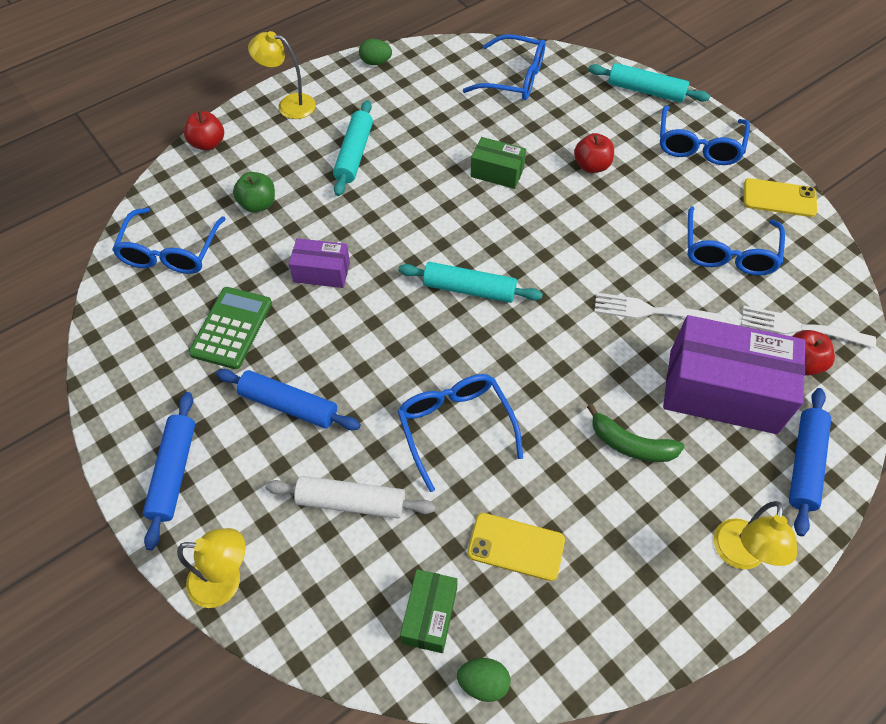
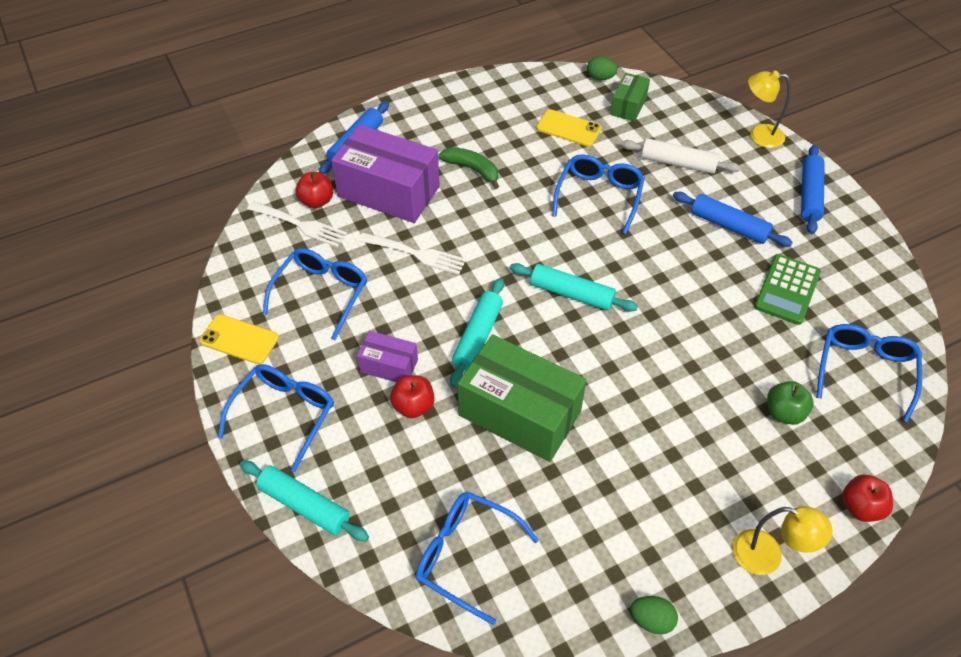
camera: 170 degrees left, 5 degrees down
(322, 272) = (709, 329): purple box -> purple box (389, 366)
(354, 154) = (680, 463): turquoise rolling pin -> turquoise rolling pin (477, 337)
(455, 426) = (599, 196): blue glasses -> blue glasses turned 150 degrees counterclockwise
(497, 172) = (519, 413): green box -> green box, size x2.00
(738, 555) = (427, 108): yellow lamp -> none

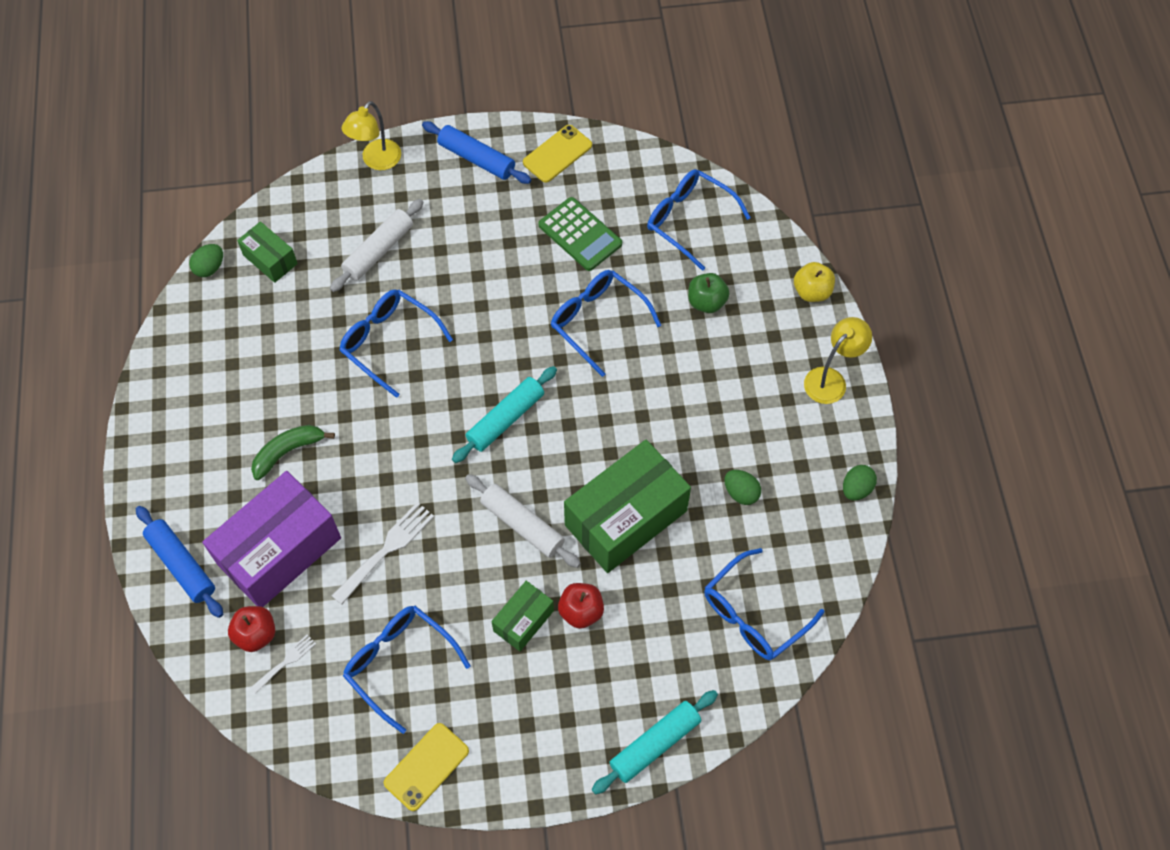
camera: 70 degrees left, 10 degrees up
(285, 414) = (542, 739): blue glasses -> blue glasses (597, 321)
(300, 225) = (285, 662): white fork -> white fork, size x0.57
(389, 366) = (523, 621): purple box -> green box
(477, 337) = (522, 525): turquoise rolling pin -> white rolling pin
(568, 128) = (274, 332): yellow phone -> yellow phone (557, 154)
(591, 505) = (741, 493): none -> green egg
(728, 226) = (483, 245): blue rolling pin -> none
(860, 507) = (812, 291): red apple -> yellow apple

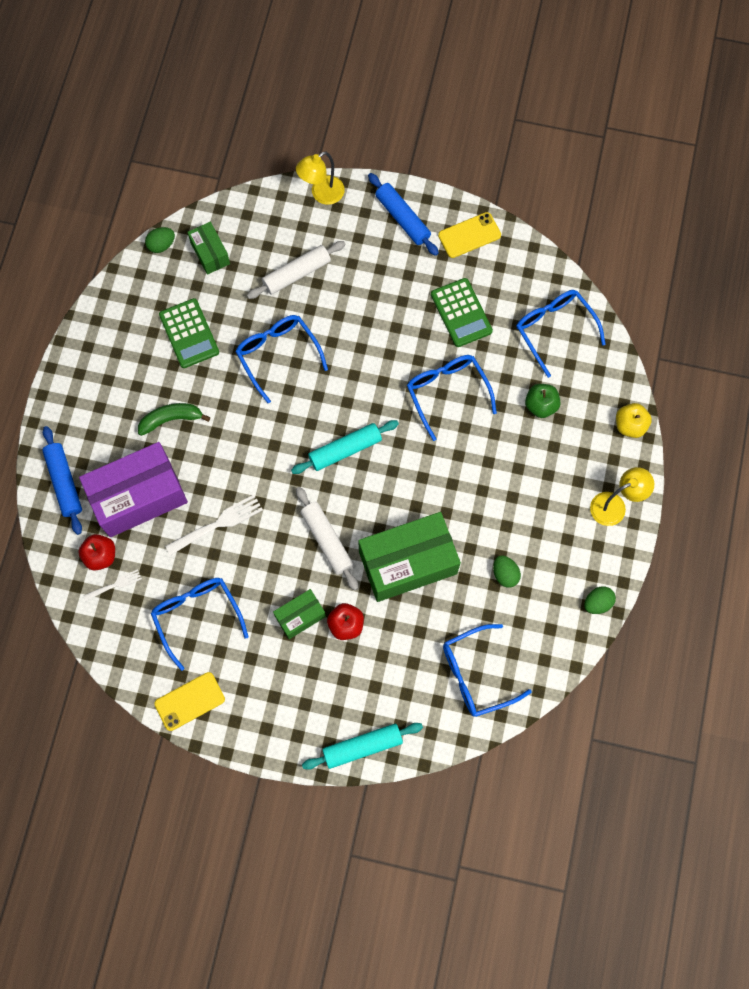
camera: 20 degrees right, 10 degrees up
(276, 352) = (189, 333): none -> green calculator

